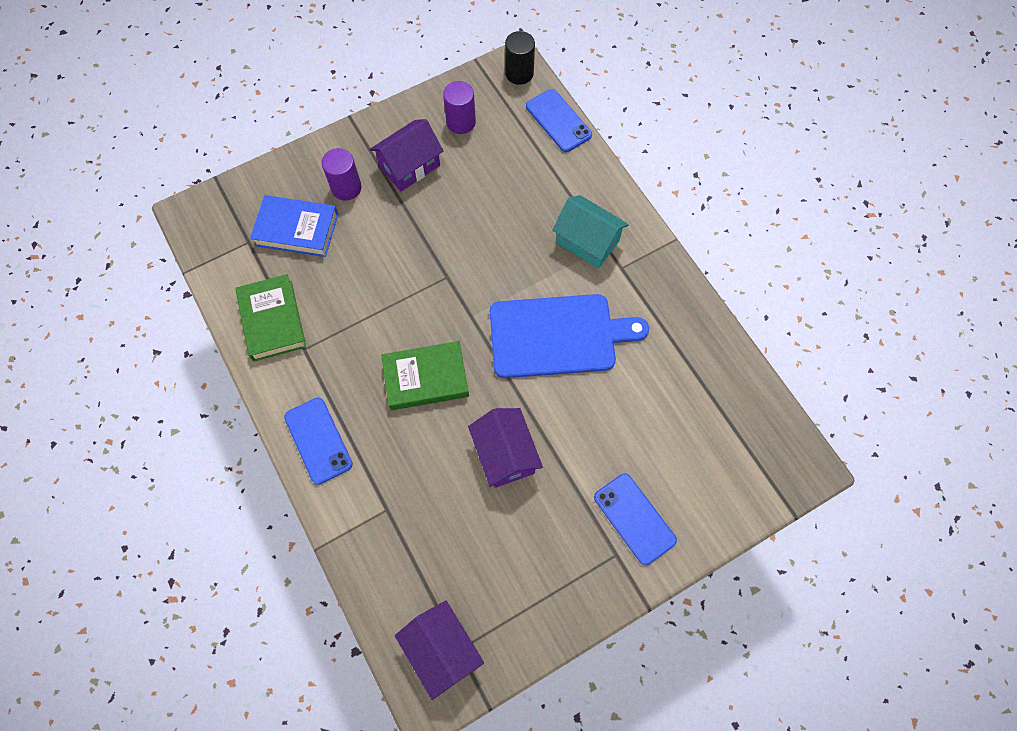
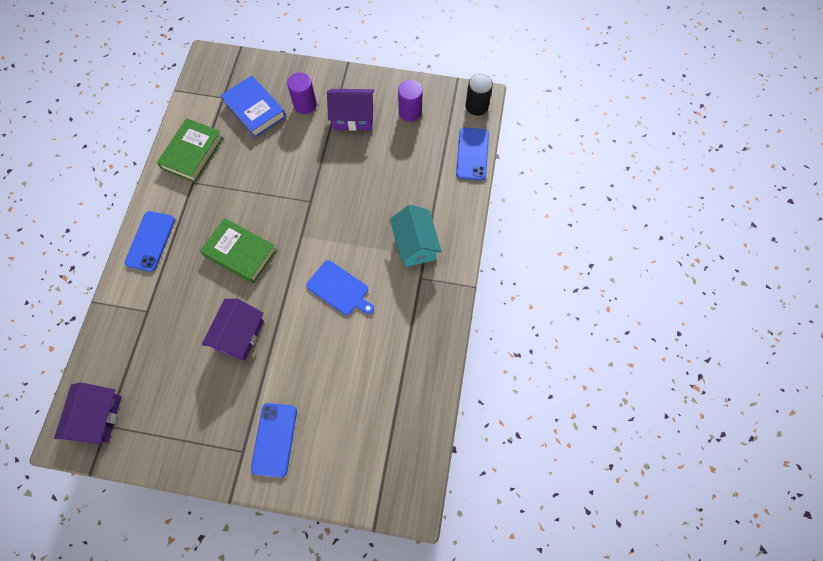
camera: 40 degrees right, 0 degrees up
(558, 335) = (339, 289): blue cutting board -> blue cutting board, size x0.57

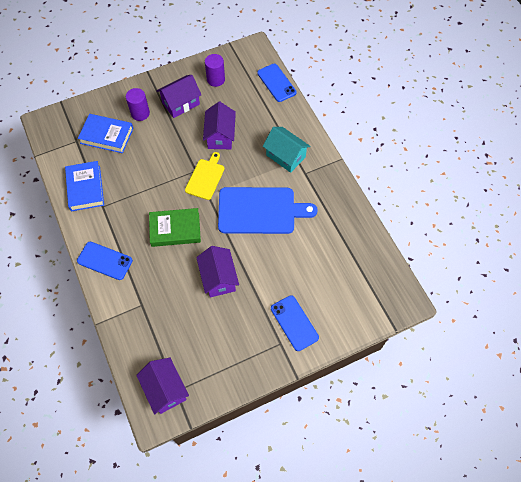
camera: 35 degrees left, 5 degrees down
(150, 241) = (105, 261): blue phone -> blue phone turned 45 degrees counterclockwise
(192, 153) = (85, 188): green book -> blue book
(313, 215) = (205, 177): none -> yellow cutting board
(339, 289) = (260, 210): blue cutting board -> blue cutting board, size x1.77
(365, 178) = (220, 136): none -> purple house
(476, 106) = (255, 53): black cylinder -> none

